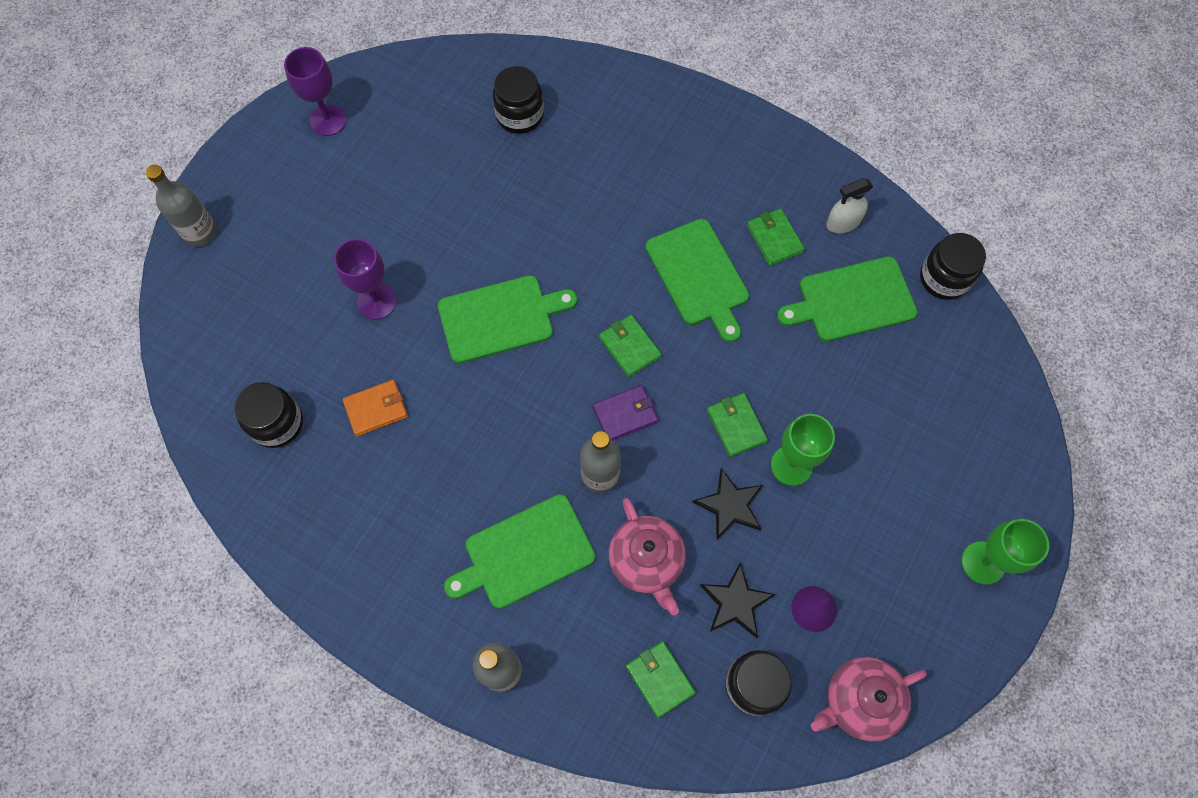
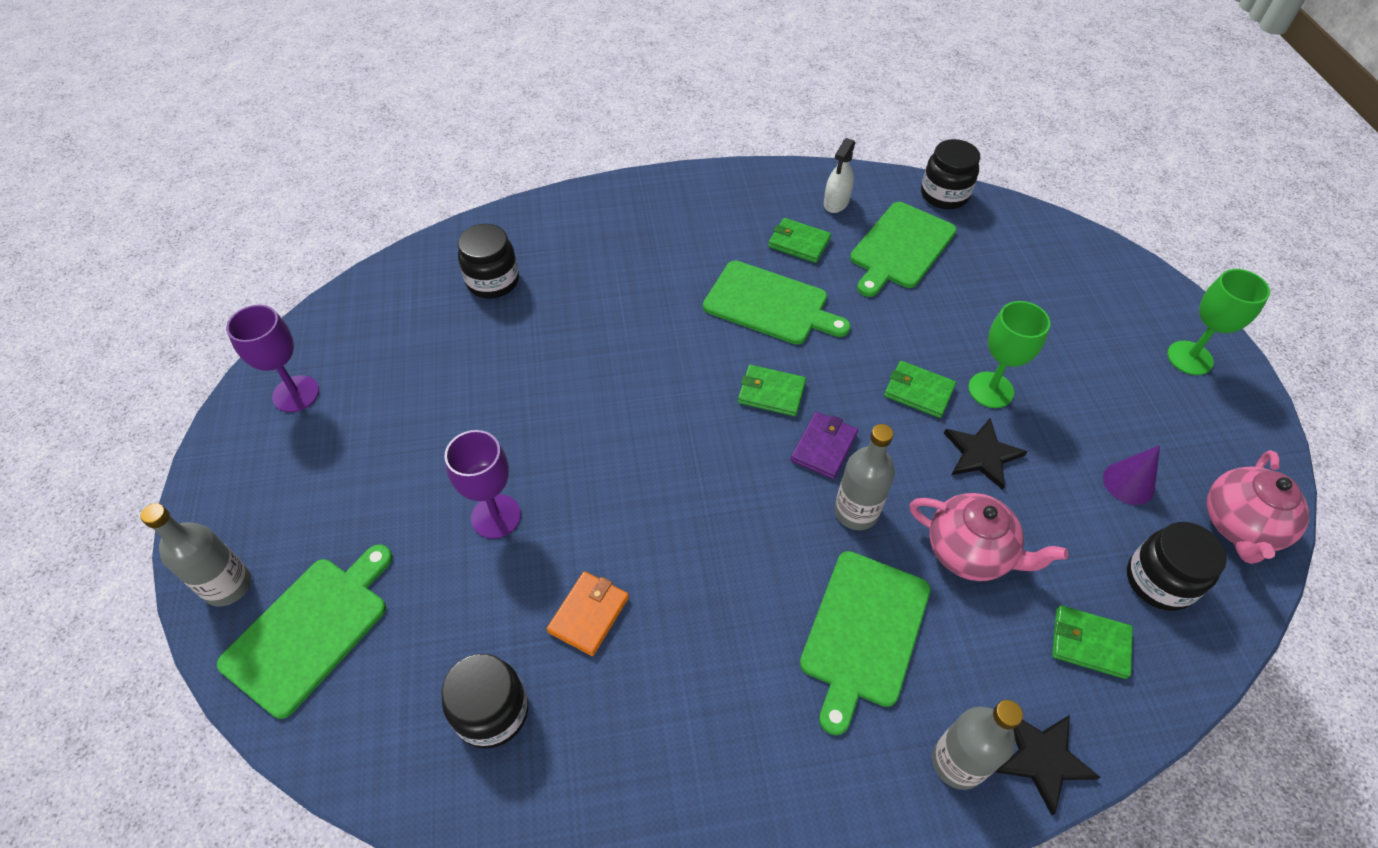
camera: 40 degrees left, 15 degrees down
(500, 318) = (634, 448): green cutting board -> green cutting board (310, 630)
(736, 602) = (1071, 526): black star -> black star (1042, 758)

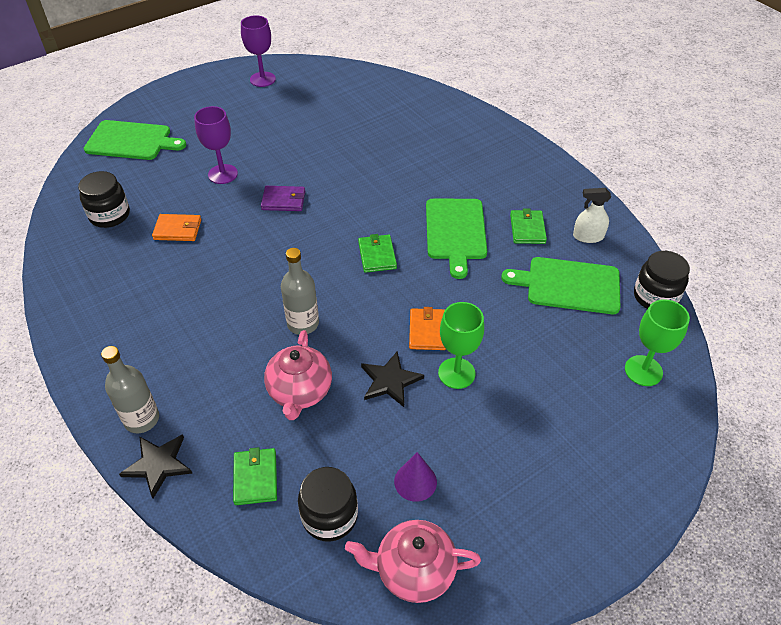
camera: 65 degrees right, 5 degrees down
(228, 585) = (144, 108): grey bottle -> none
(493, 281) = (386, 111): black jar -> none
(824, 447) = (347, 293): purple wallet -> purple wallet (283, 200)
(863, 632) = (214, 350): green cutting board -> none
(918, 391) = (427, 331): green wallet -> orange wallet
(1189, 358) = (589, 510): green goblet -> green goblet (643, 370)

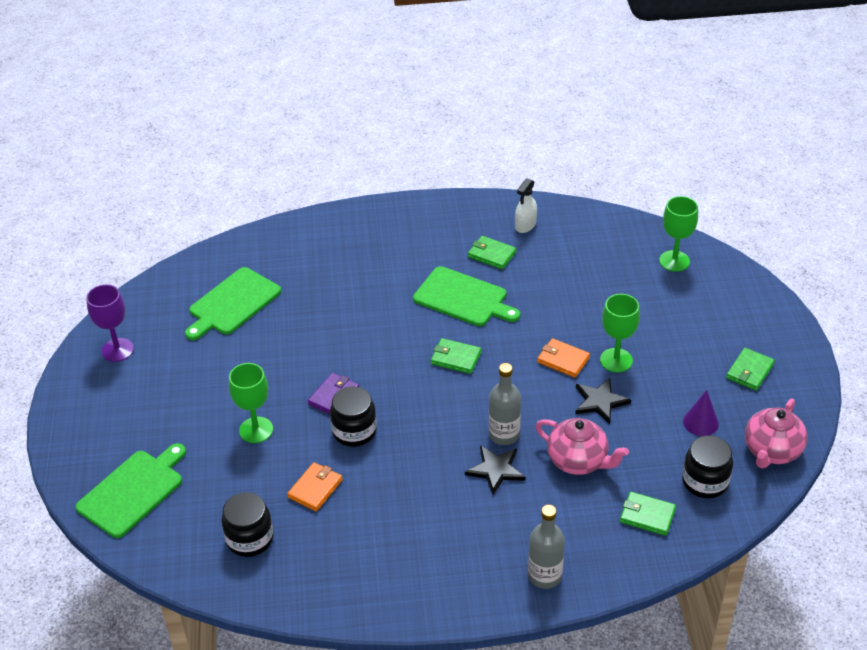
camera: 60 degrees left, 5 degrees down
(158, 465) = (600, 576): black star -> black star (496, 470)
(223, 174) = (256, 430): purple goblet -> green goblet
(526, 504) = (749, 371): none -> green wallet
(569, 285) = (569, 260): green cutting board -> green cutting board (232, 303)
(655, 297) = (611, 221): black jar -> black jar (354, 431)

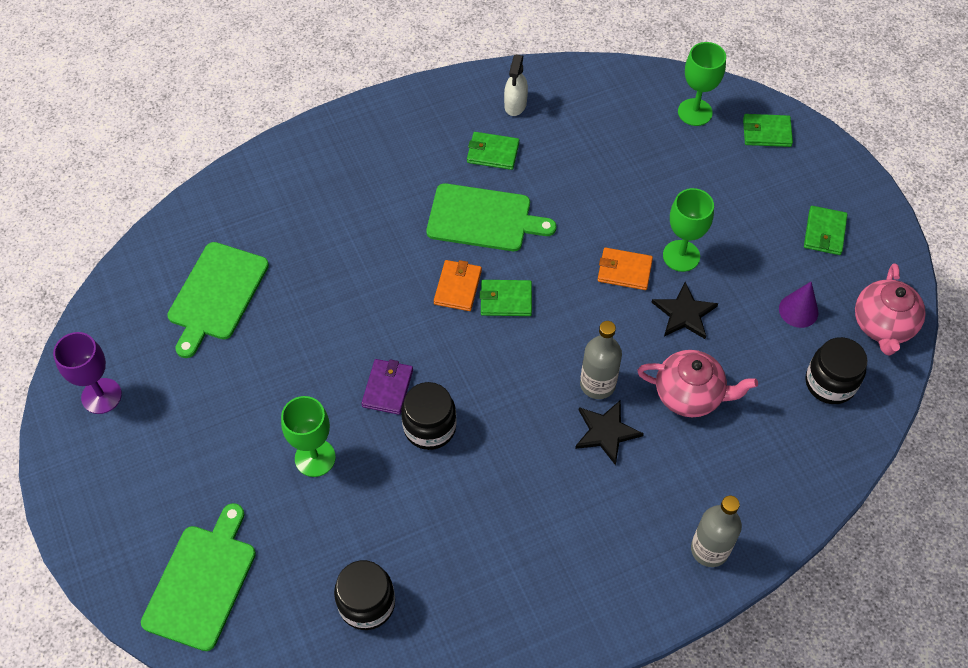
camera: 20 degrees left, 15 degrees up
(315, 488) = (415, 515): orange wallet -> orange wallet (458, 287)
(647, 515) = (787, 442): green wallet -> green wallet (766, 132)

